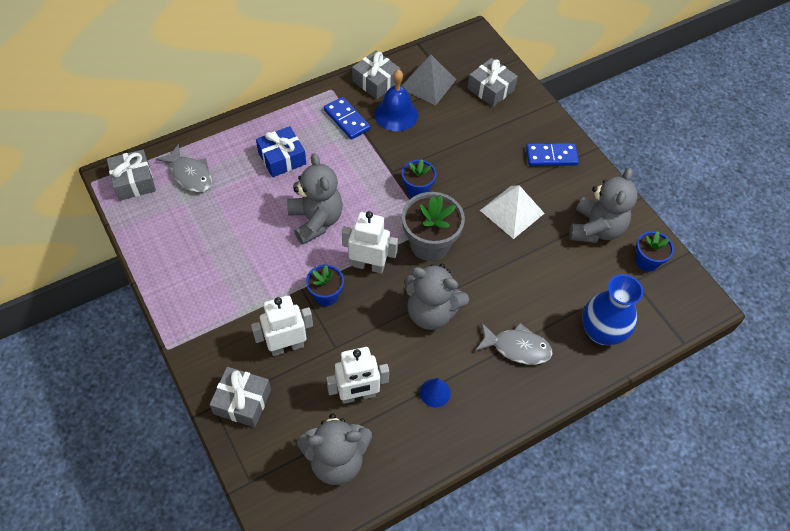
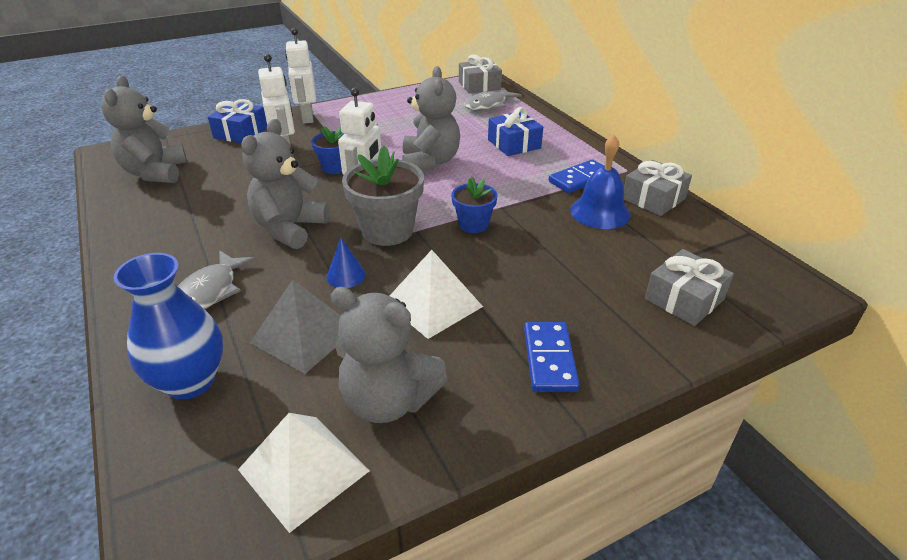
camera: 95 degrees right, 20 degrees down
(242, 401) = (240, 133): grey gift -> blue gift
(316, 220) = (430, 162): grey teddy bear -> grey teddy bear turned 75 degrees counterclockwise
(358, 395) = (213, 183): white robot -> white robot (307, 117)
(428, 83) = (669, 239): grey pyramid -> grey pyramid (304, 335)
(435, 392) = (187, 227): blue cone -> blue cone (346, 275)
(646, 261) = (303, 470): blue flower pot -> white pyramid

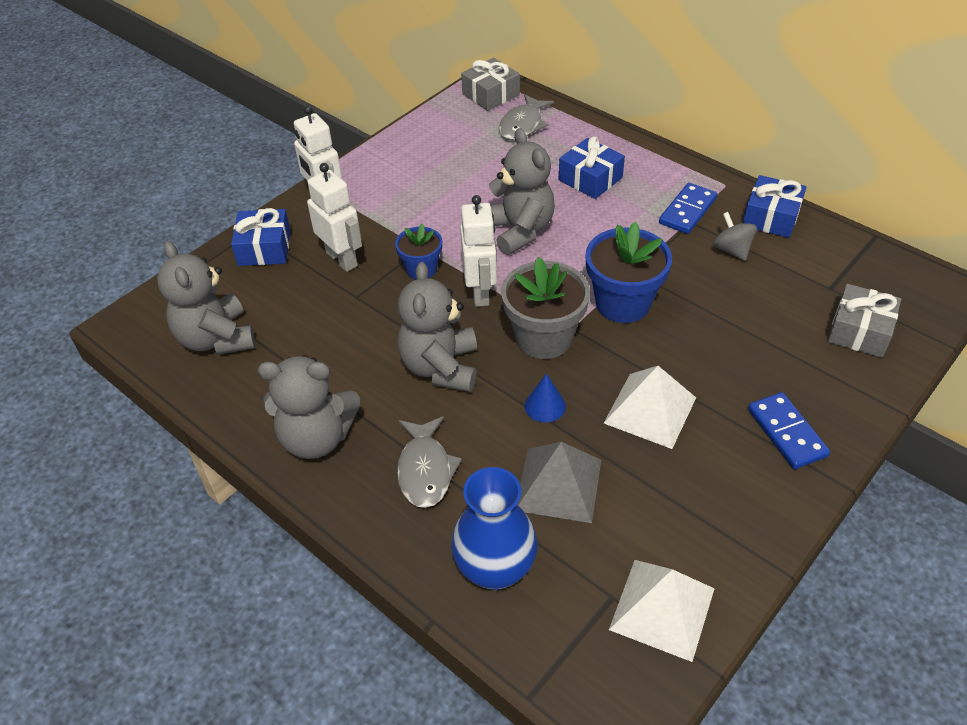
camera: 20 degrees left, 10 degrees up
(388, 401) = (683, 521): grey teddy bear -> grey teddy bear (317, 438)
(473, 224) = (623, 303): blue flower pot -> blue flower pot, size x1.70
(600, 212) = (732, 250): blue bell -> grey spinning top
(653, 199) = (771, 217): grey gift -> blue gift

